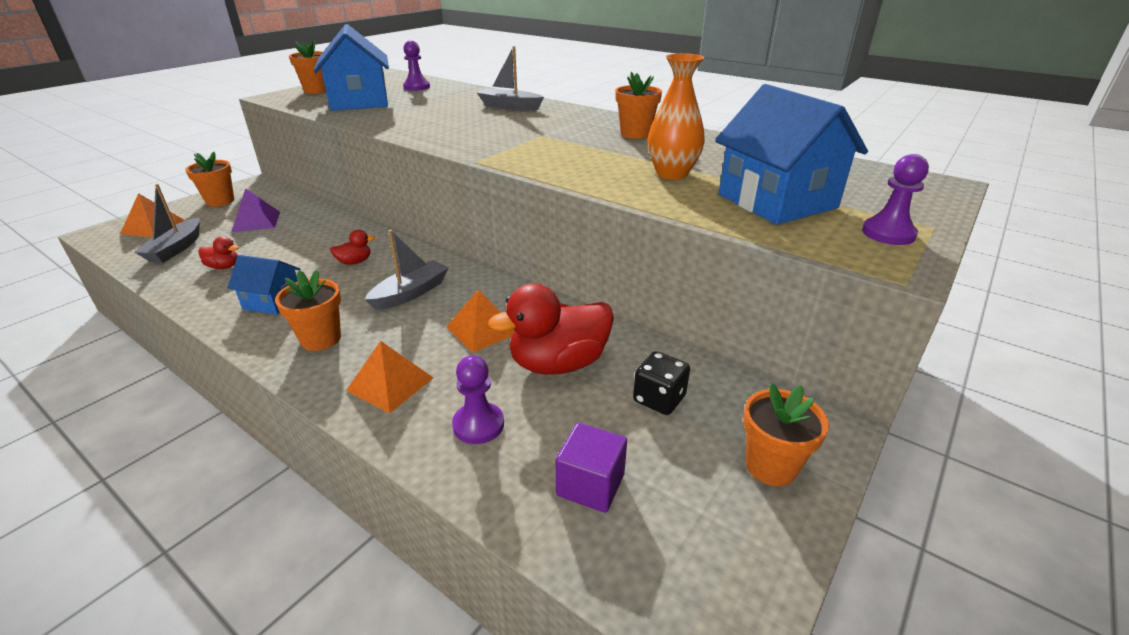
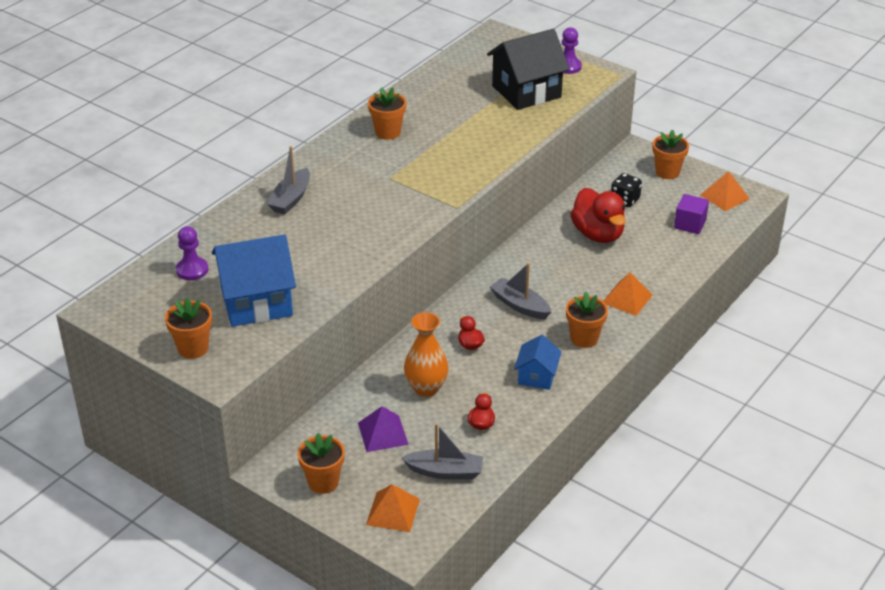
camera: 90 degrees left, 5 degrees up
(478, 425) = (656, 261): purple pawn -> none
(482, 329) = (565, 267): orange pyramid -> orange pyramid (724, 196)
(672, 174) = (480, 123): orange vase -> orange vase (426, 388)
(776, 201) = (526, 92): blue house -> black house

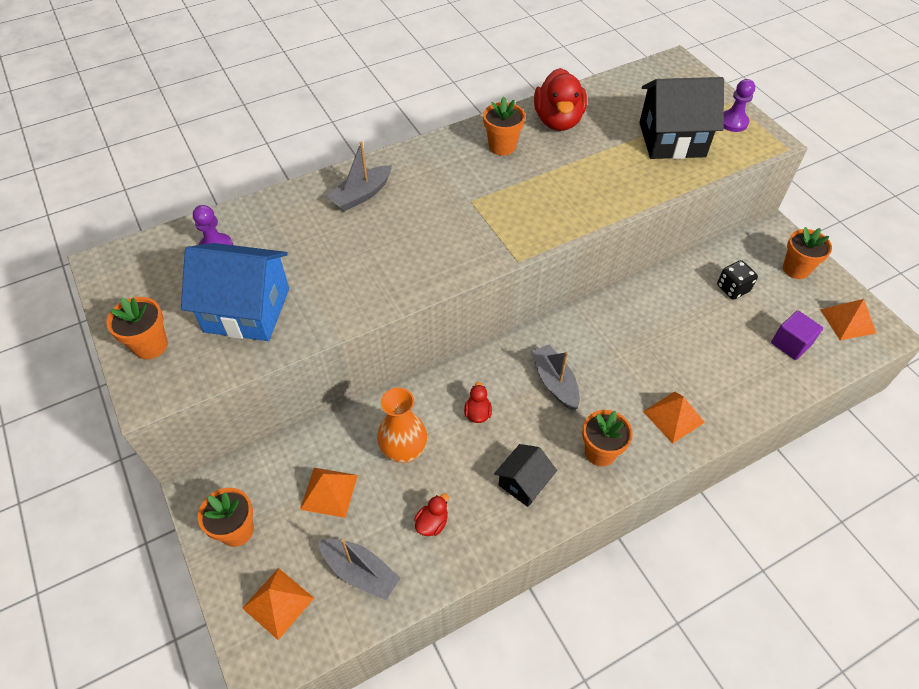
camera: 25 degrees right, 15 degrees up
(382, 433) = (329, 492): purple pyramid -> orange pyramid
(537, 376) = (523, 483): blue house -> black house
(598, 234) = (682, 322): red duck -> red duck (558, 121)

